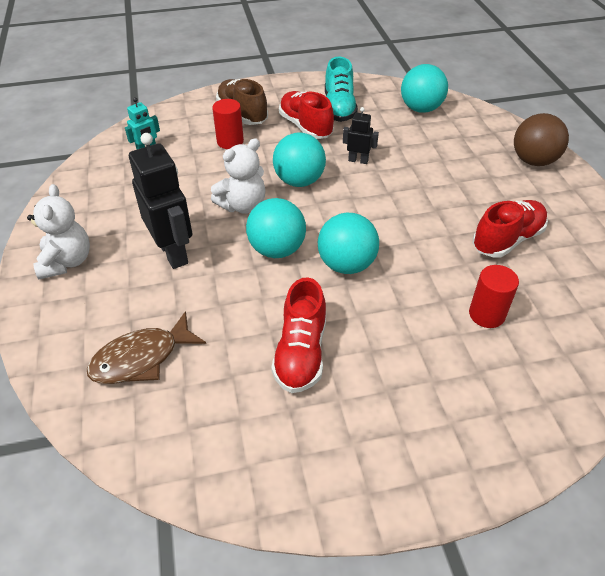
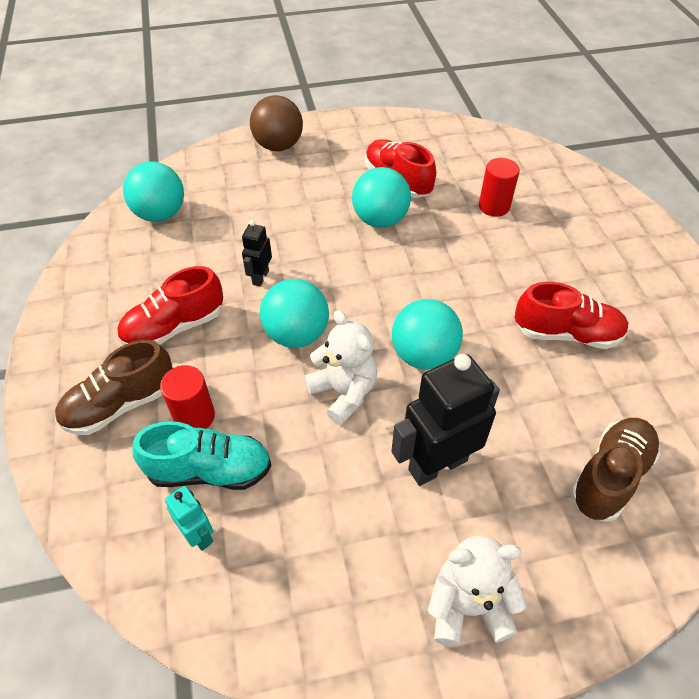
camera: 90 degrees left, 5 degrees up
(141, 358) = (609, 476): brown fish -> brown shoe
(339, 108) = (137, 291): turquoise shoe -> turquoise shoe (210, 470)
(346, 264) = (442, 295): turquoise ball -> turquoise ball (380, 220)

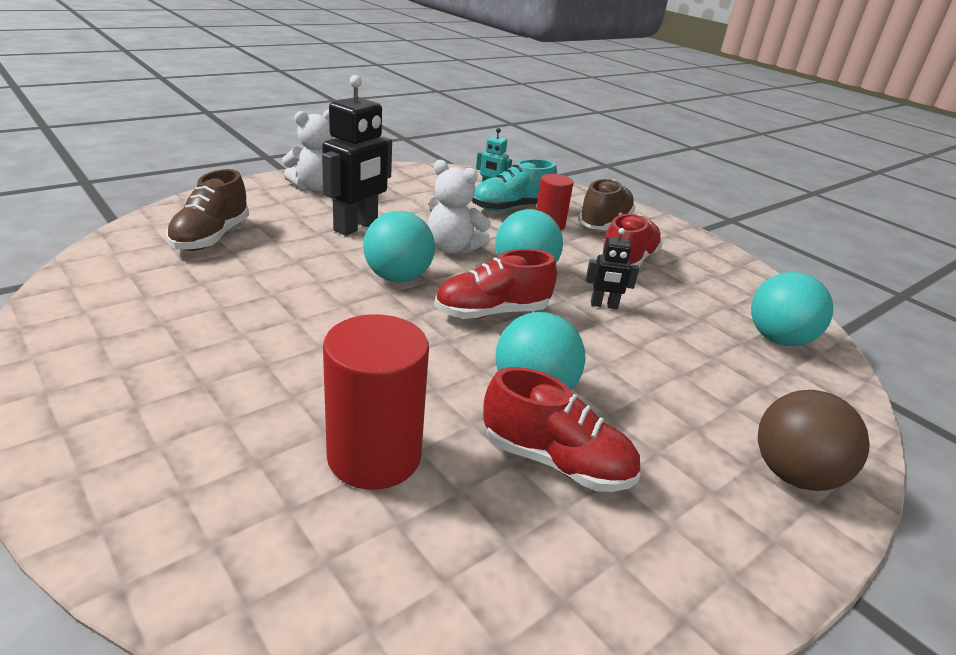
camera: 150 degrees right, 20 degrees down
(260, 277) = (604, 305): black robot -> black robot turned 105 degrees clockwise
(494, 206) = (374, 456): red cylinder -> red cylinder, size x1.64
(566, 334) = (245, 316): red shoe -> red shoe (492, 312)

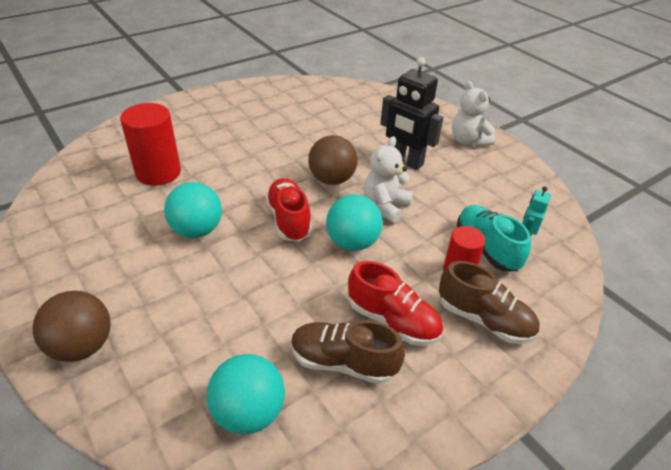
camera: 95 degrees right, 10 degrees up
(211, 237) = (368, 111): brown shoe -> brown shoe (343, 362)
(398, 277) = (332, 179): turquoise ball -> brown ball
(556, 462) = (134, 232): red shoe -> none
(604, 305) = (304, 285): black robot -> none

